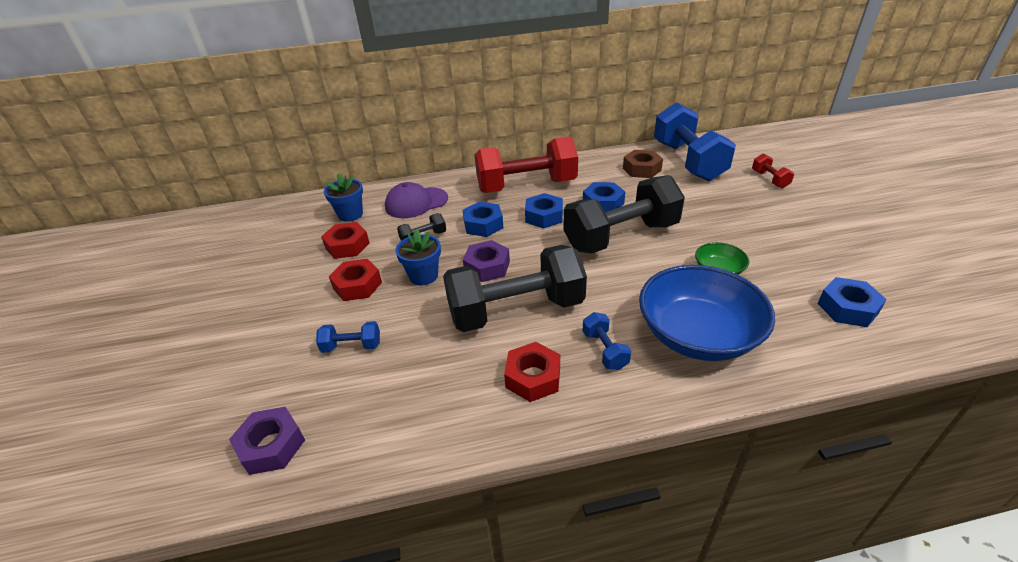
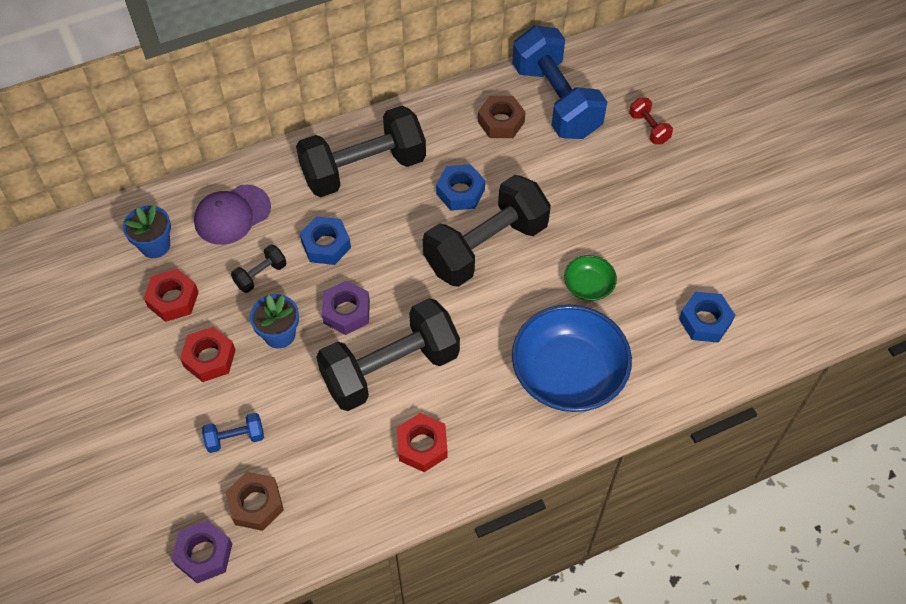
camera: 15 degrees left, 20 degrees up
(346, 406) = (256, 504): none -> brown nut
(526, 186) = (363, 169): red dumbbell -> black dumbbell
(544, 216) = (394, 222): blue nut -> none
(604, 350) = (484, 405): blue dumbbell -> none

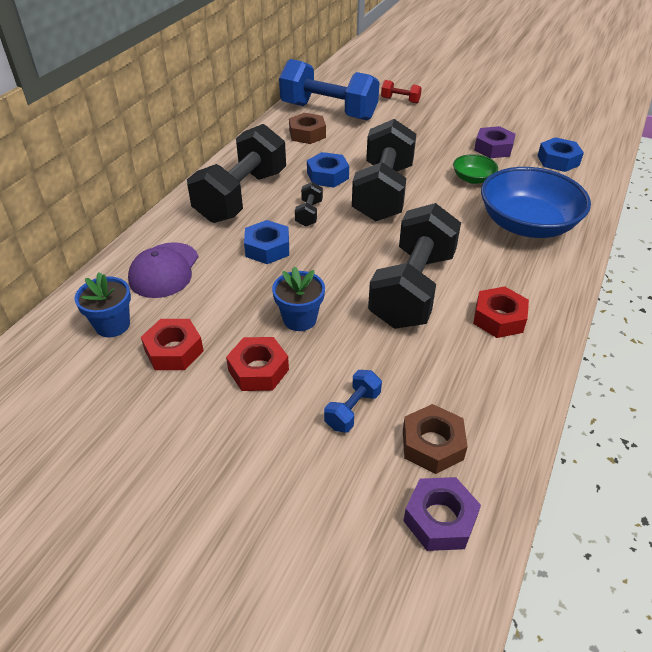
camera: 40 degrees left, 15 degrees down
(260, 275) = (236, 292): black dumbbell -> black dumbbell (309, 214)
(346, 312) = (335, 276): purple nut -> purple nut (493, 148)

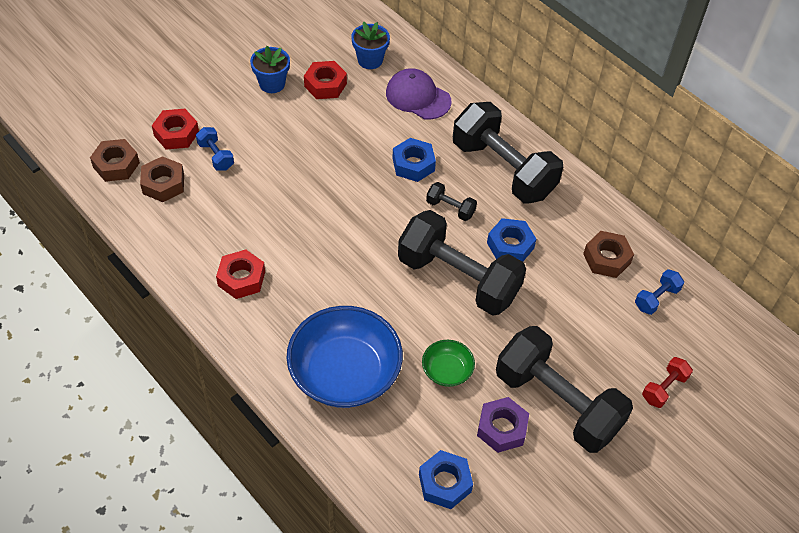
camera: 110 degrees right, 10 degrees up
(258, 370) = (280, 121): red nut -> red nut (176, 134)
(299, 319) = (316, 157): blue flower pot -> blue flower pot (272, 84)
(328, 112) = (656, 298): blue dumbbell -> blue dumbbell, size x0.42
(412, 289) = (308, 239): black dumbbell -> black dumbbell (557, 403)
(440, 519) = (116, 165): purple nut -> brown nut

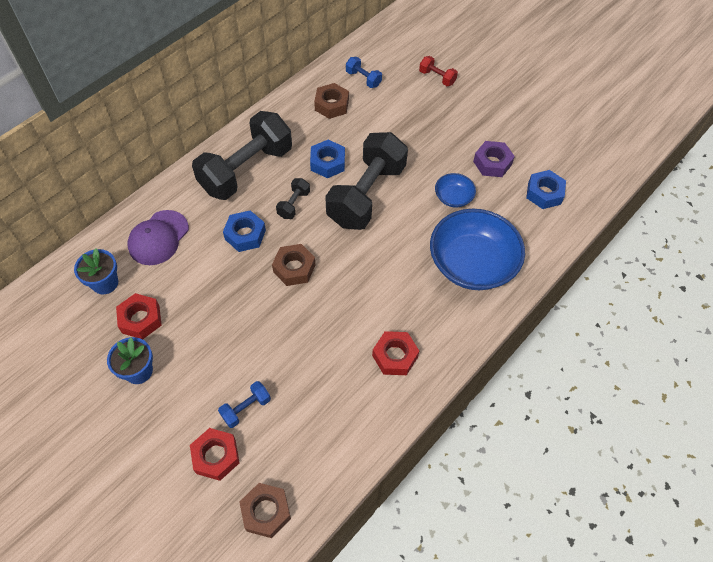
camera: 95 degrees left, 5 degrees up
(163, 184) = (288, 453): brown nut -> brown nut (294, 268)
(447, 371) = (453, 197): green bowl -> blue bowl
(557, 403) = (463, 133): black dumbbell -> none

